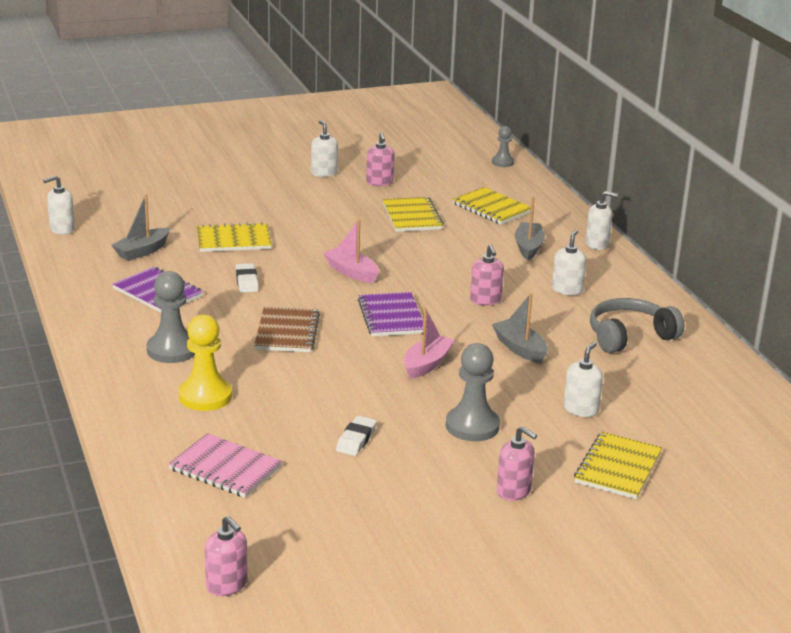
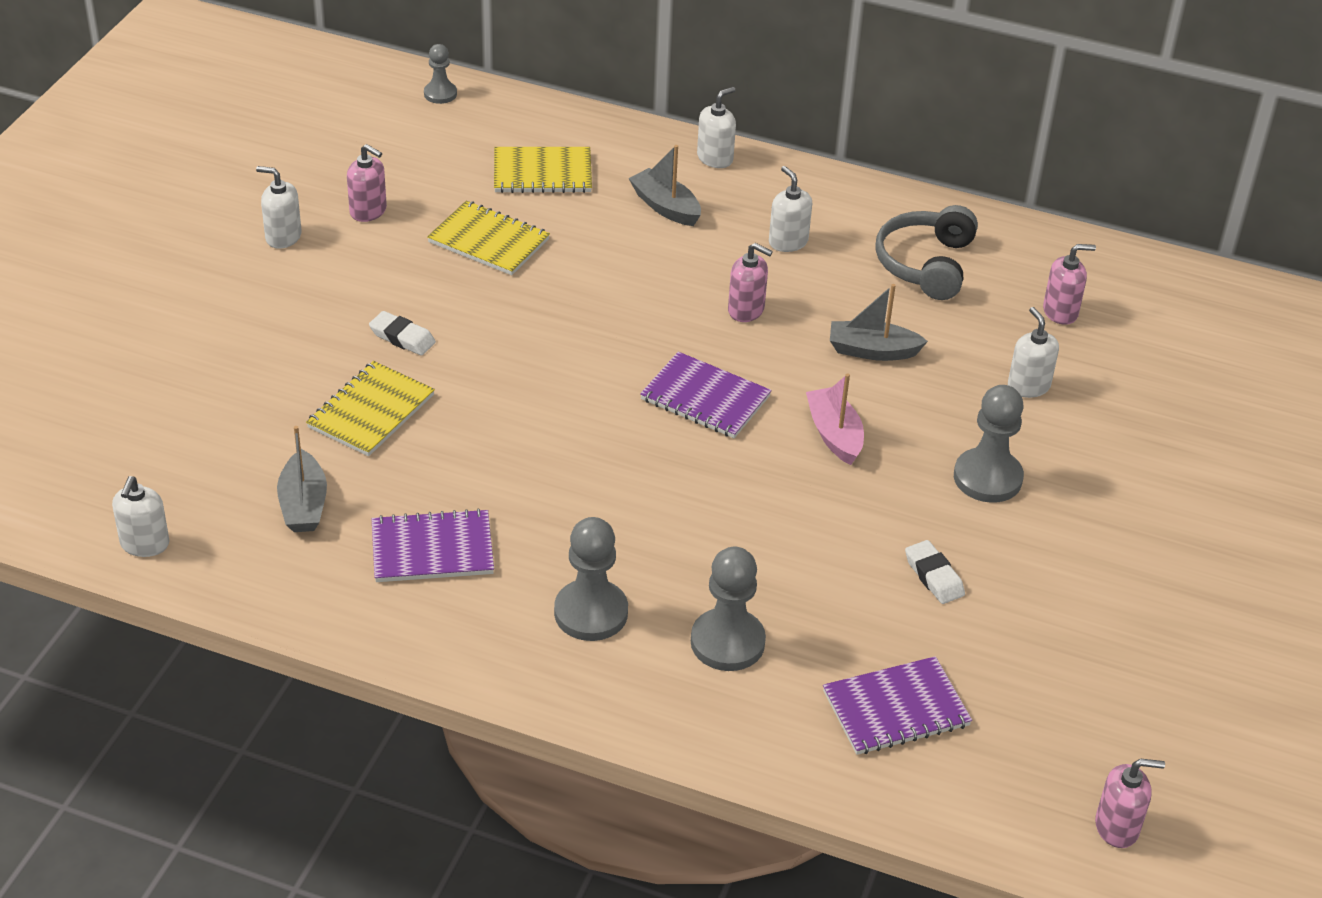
camera: 50 degrees left, 15 degrees up
(205, 396) = (727, 642): yellow pawn -> grey pawn
(225, 468) = (896, 709): pink notebook -> purple notebook
(247, 281) = (492, 460): white eraser -> white eraser (402, 338)
(287, 332) = (651, 497): brown notebook -> none
(351, 272) = (568, 366): pink boat -> none
(514, 491) = (1129, 523): pink soap dispenser -> pink soap dispenser (1060, 312)
(618, 468) = (1152, 430): yellow notebook -> none

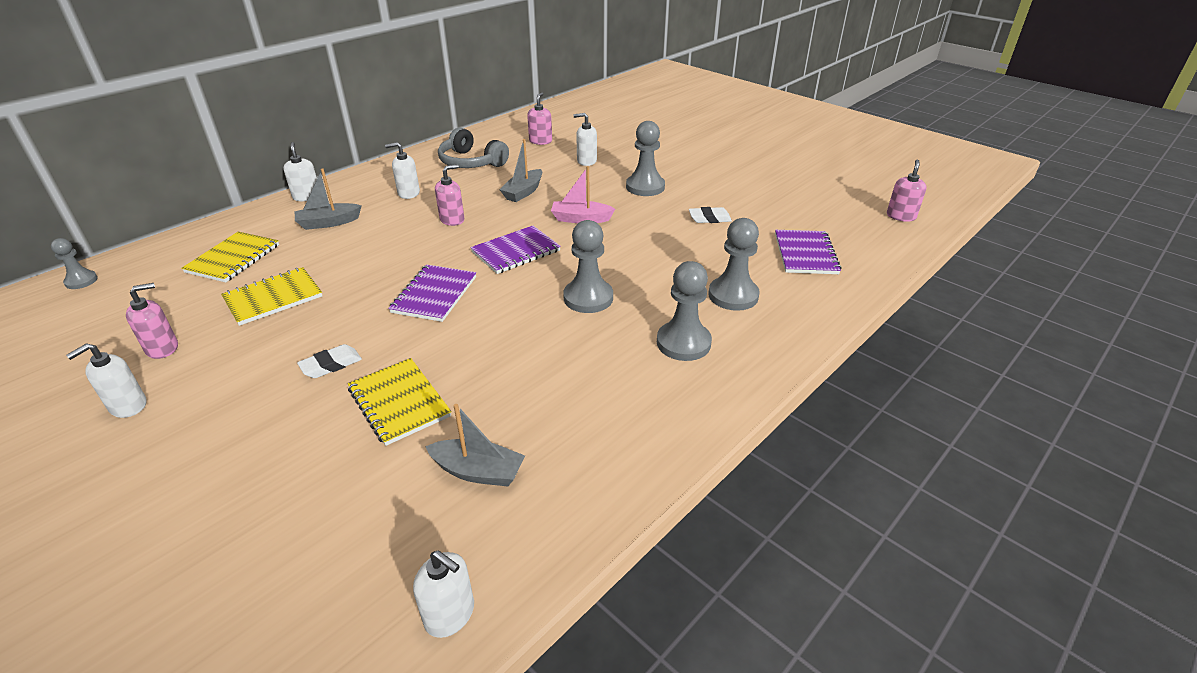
camera: 65 degrees left, 5 degrees down
(432, 549) = (579, 405): purple notebook -> purple notebook (434, 295)
(638, 499) = (588, 298): none -> grey pawn

